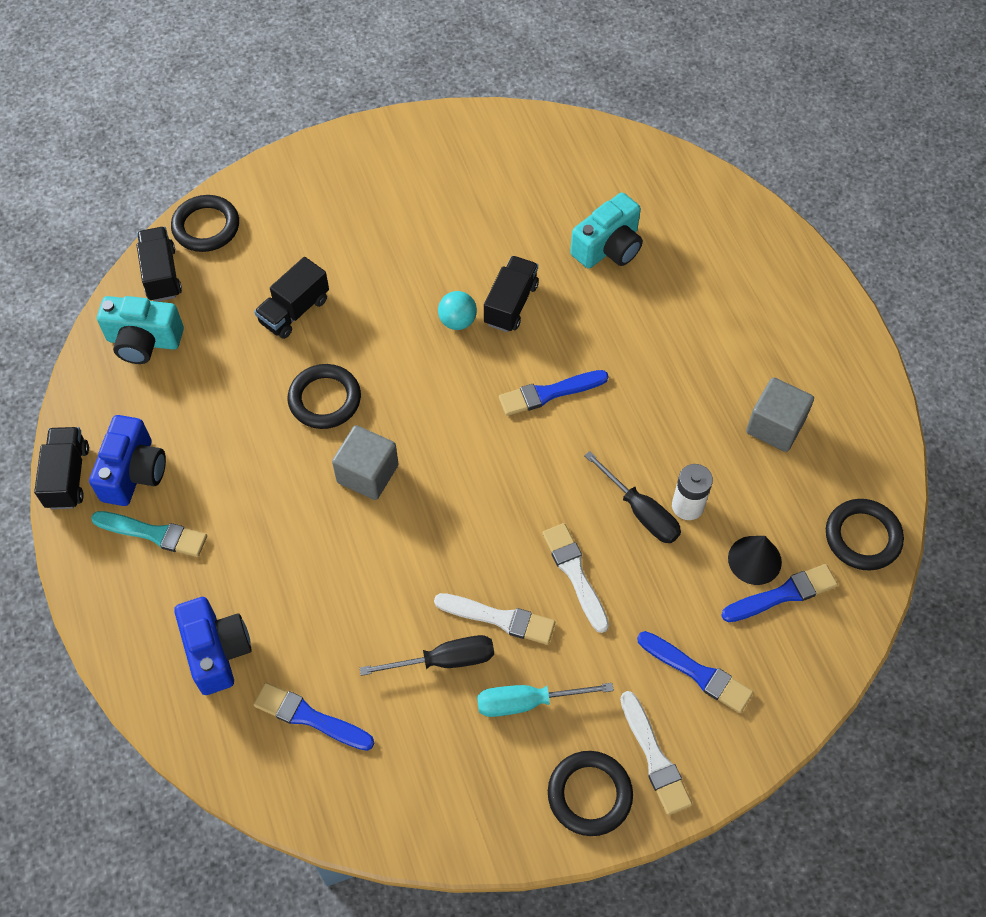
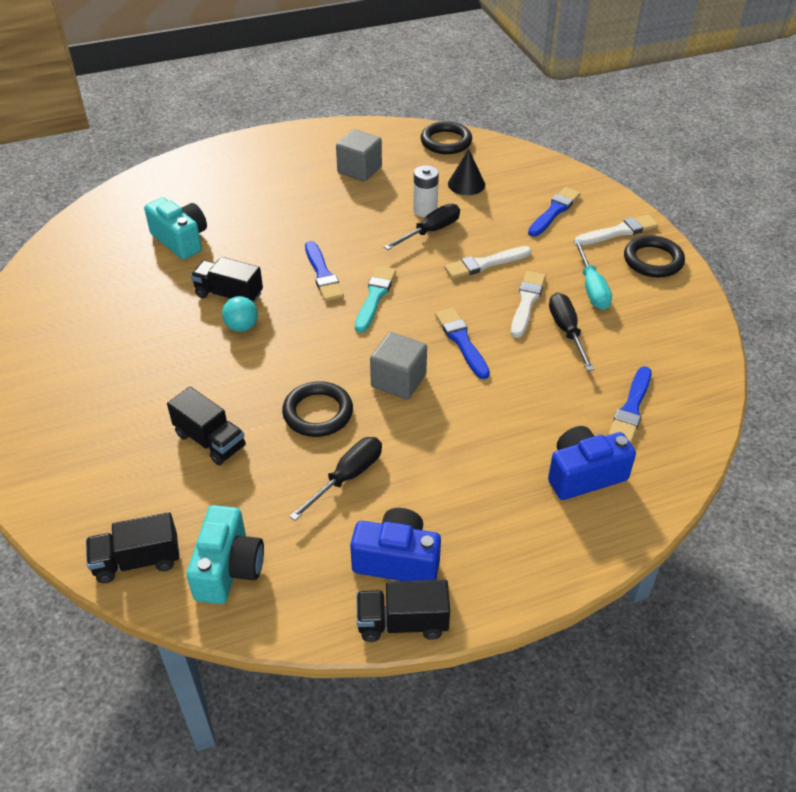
camera: 90 degrees left, 15 degrees down
(154, 534) = (468, 535): turquoise brush -> turquoise brush (375, 297)
(206, 227) = (78, 524): black ring -> none
(237, 429) = (347, 477): none -> black screwdriver
(783, 594) = (491, 174): blue brush -> blue brush (461, 341)

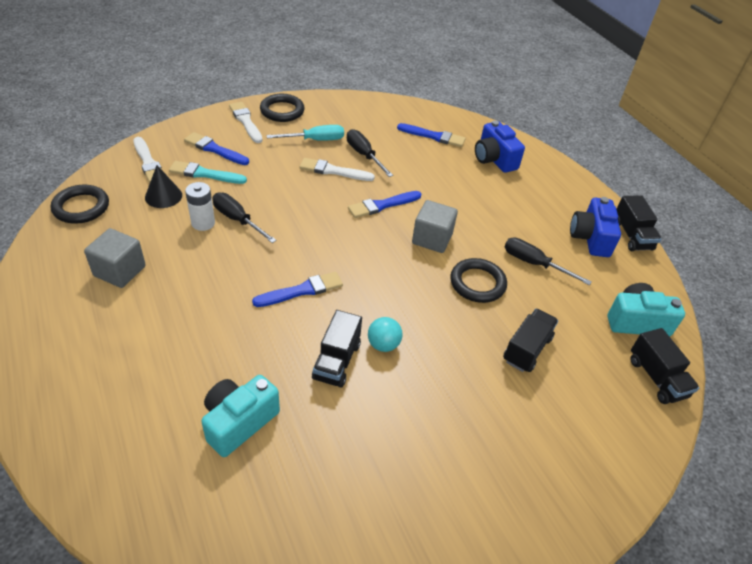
camera: 100 degrees left, 0 degrees up
(375, 297) = (333, 254): turquoise brush -> turquoise brush (204, 174)
(485, 264) = (285, 190): white brush -> white brush (148, 162)
(566, 331) = (364, 155): black screwdriver -> black screwdriver turned 75 degrees clockwise

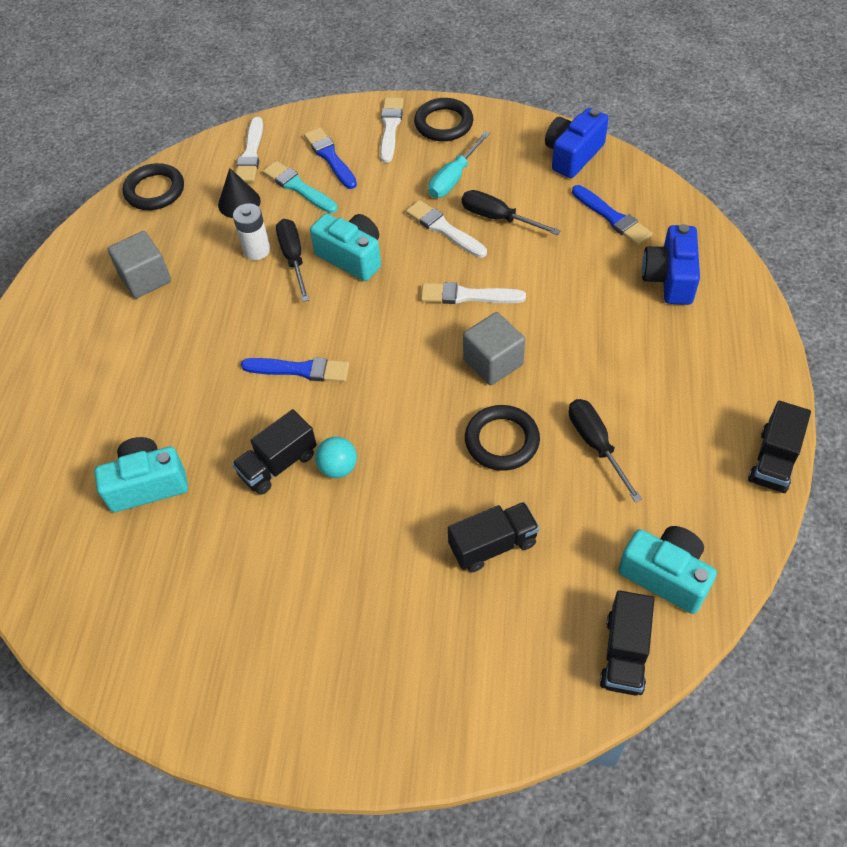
camera: 40 degrees right, 10 degrees up
(281, 206) = (352, 257): none -> turquoise camera
(315, 140) = (454, 178): turquoise screwdriver -> turquoise screwdriver turned 105 degrees clockwise
(364, 155) = (498, 218): black screwdriver -> black screwdriver turned 60 degrees counterclockwise
(382, 205) = (467, 296): blue brush -> white brush
(590, 238) = (707, 440): blue camera -> blue camera (573, 155)

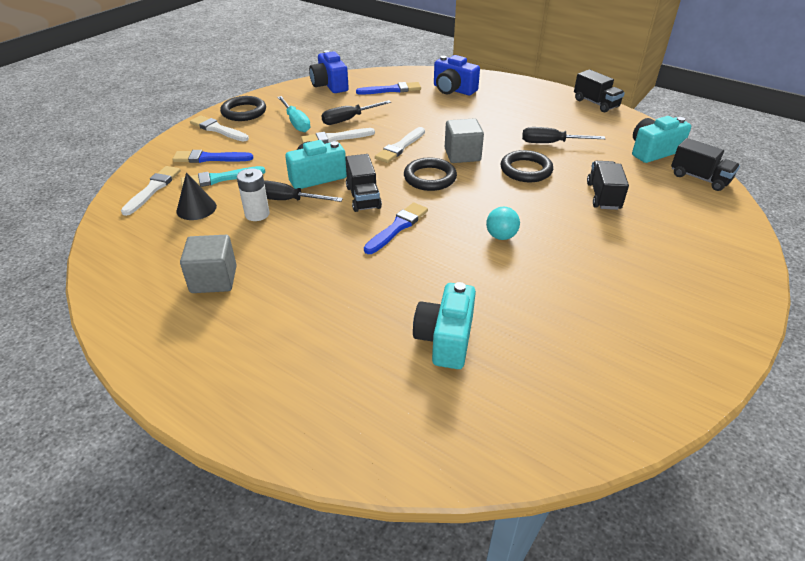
camera: 65 degrees left, 15 degrees down
(155, 190) = (118, 247): black ring -> black ring (430, 178)
(251, 154) = (153, 189): white brush -> white brush turned 105 degrees counterclockwise
(278, 464) = (477, 262): black truck -> black truck (363, 197)

